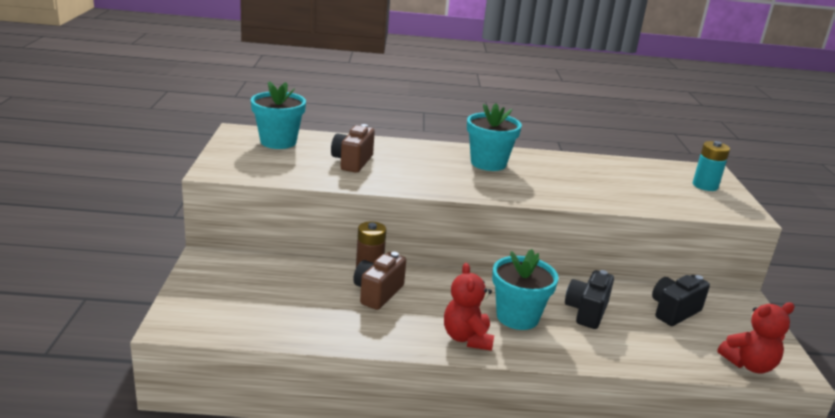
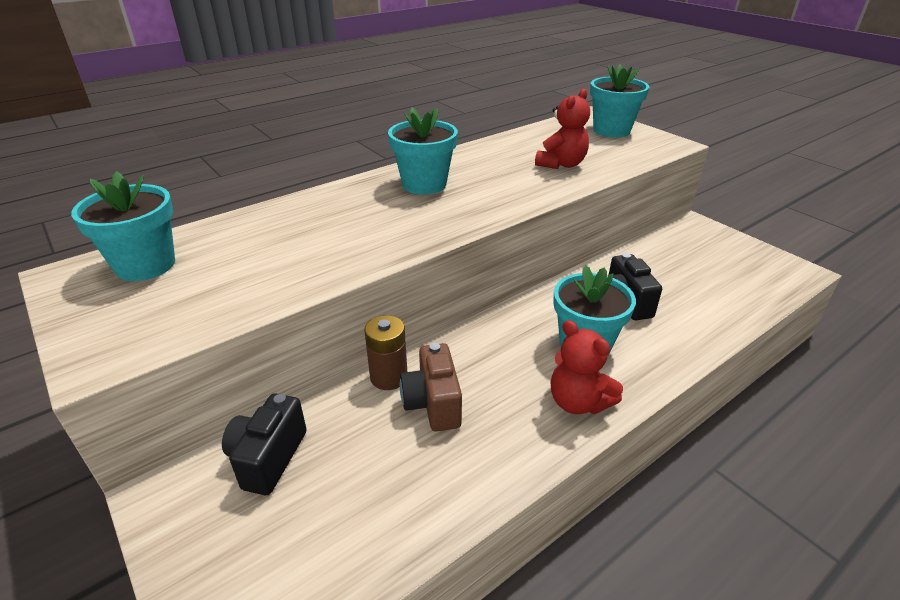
camera: 35 degrees left, 10 degrees up
(352, 162) = (281, 250): brown camera -> none
(674, 311) = (674, 263): black camera -> black camera (268, 458)
(705, 186) = (611, 130): turquoise battery -> turquoise flower pot
(749, 365) = (775, 283): red teddy bear -> red teddy bear (561, 164)

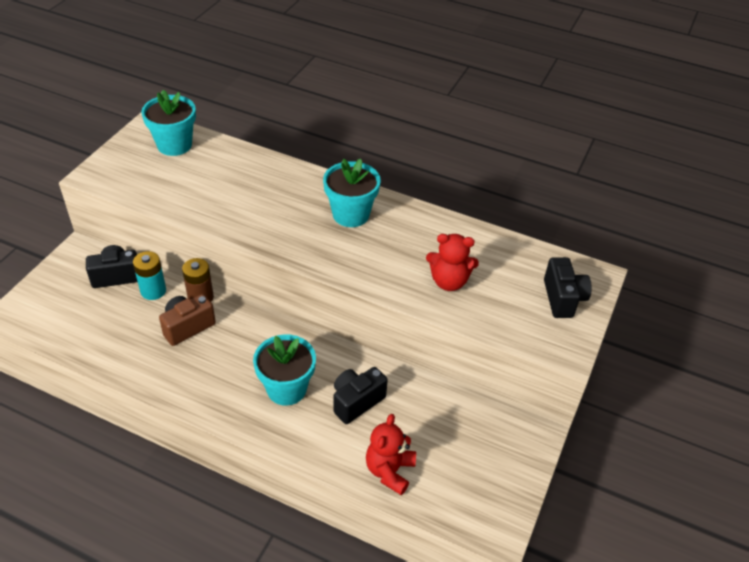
camera: 60 degrees right, 10 degrees up
(336, 422) = (153, 291): none -> turquoise battery
(578, 402) = (223, 399): red teddy bear -> red teddy bear (389, 471)
(611, 130) = (563, 299): turquoise flower pot -> black camera

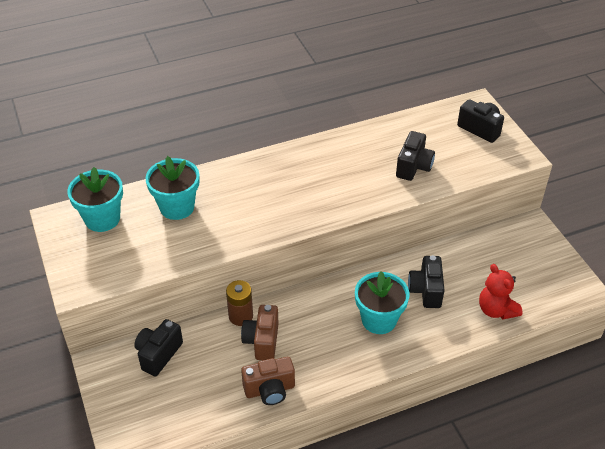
camera: 45 degrees left, 0 degrees up
(140, 364) = (270, 390): none -> brown camera
(153, 291) = (201, 340): turquoise battery -> none
(351, 214) = (299, 172): turquoise flower pot -> turquoise flower pot (177, 207)
(449, 281) = (413, 167): red teddy bear -> black camera

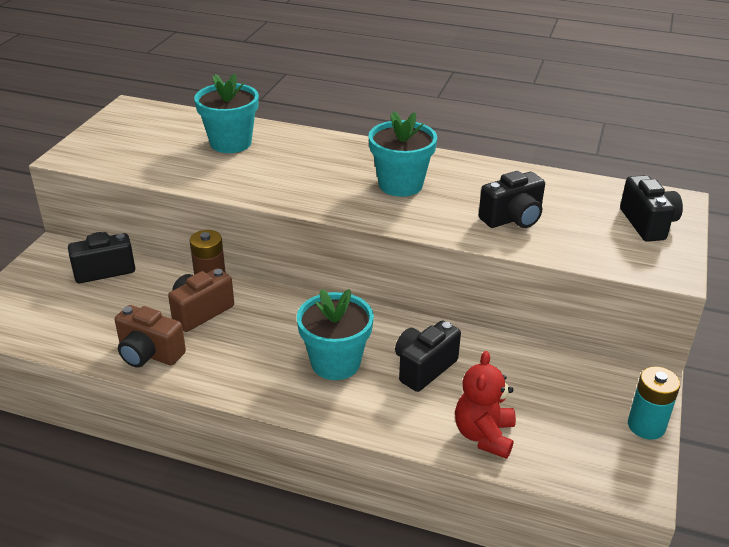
camera: 40 degrees right, 10 degrees down
(102, 219) = (161, 123): turquoise flower pot -> turquoise flower pot (400, 185)
(556, 252) = (646, 426): none -> turquoise battery

